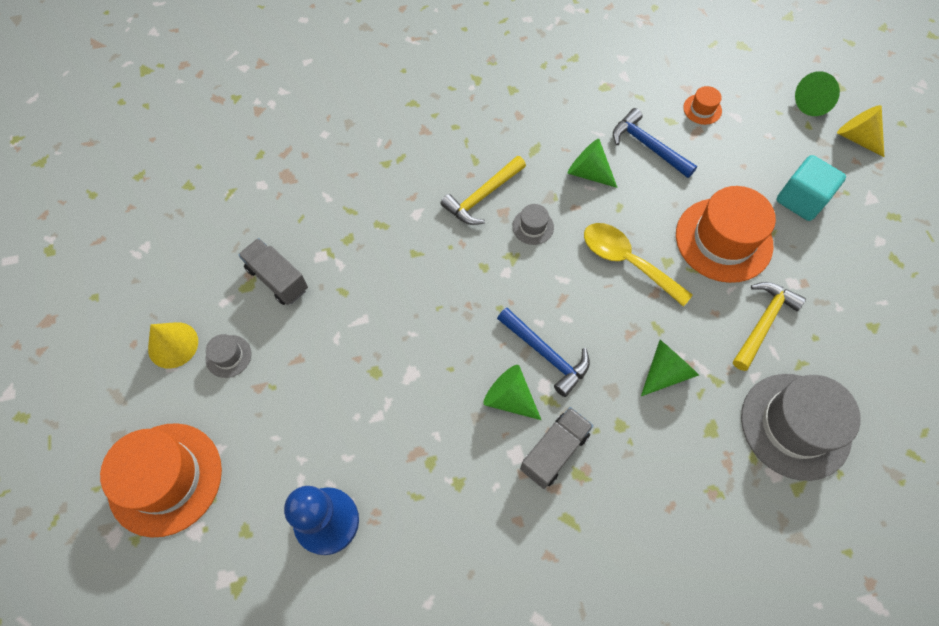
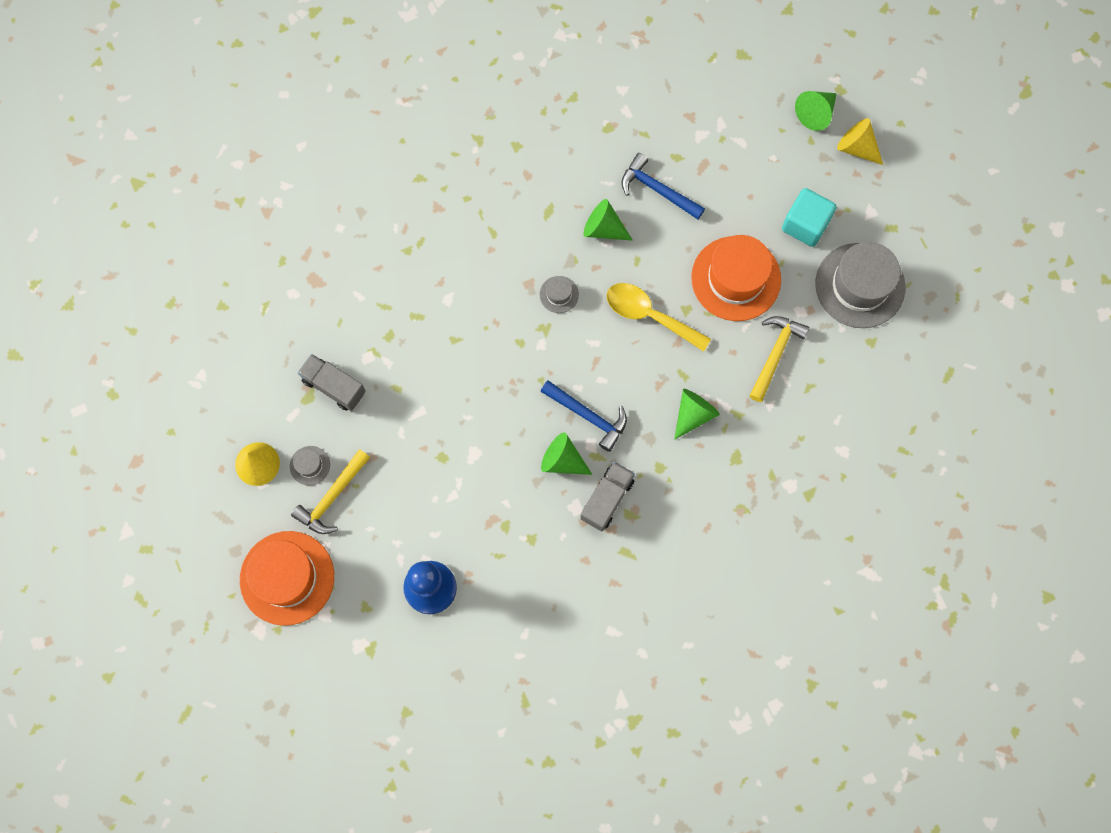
camera: 10 degrees left, 10 degrees up
(482, 196) = (506, 271): yellow hammer -> yellow hammer (332, 497)
(702, 109) = (707, 139): orange hat -> none
(795, 425) = (805, 442): grey hat -> grey hat (860, 285)

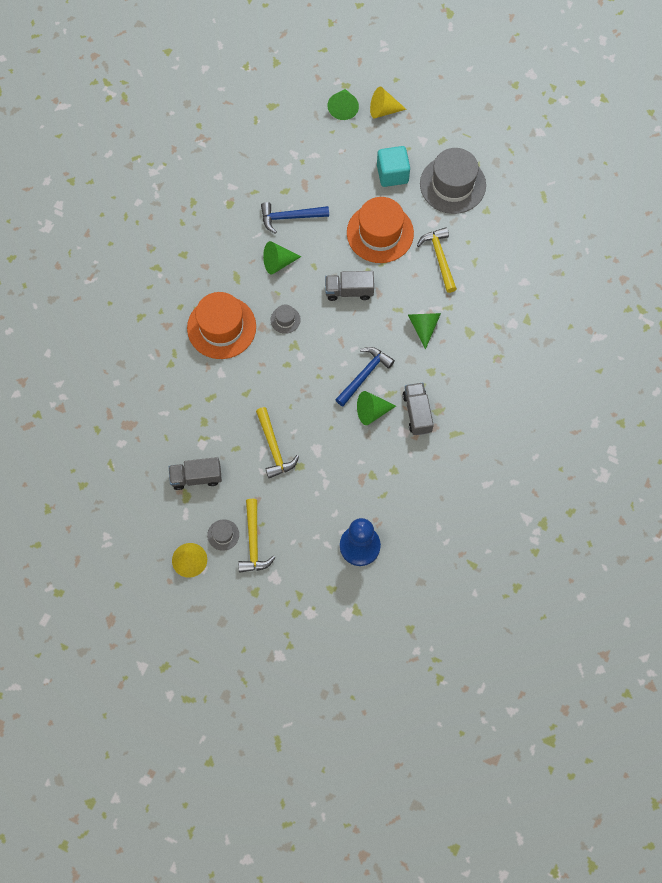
camera: 40 degrees left, 5 degrees down
(287, 578) = (268, 611): orange hat -> orange hat (221, 327)
(433, 418) = (274, 448): none -> yellow hammer
(588, 416) = (364, 375): blue hammer -> blue hammer turned 45 degrees counterclockwise
(650, 315) = (349, 291): yellow spoon -> grey truck

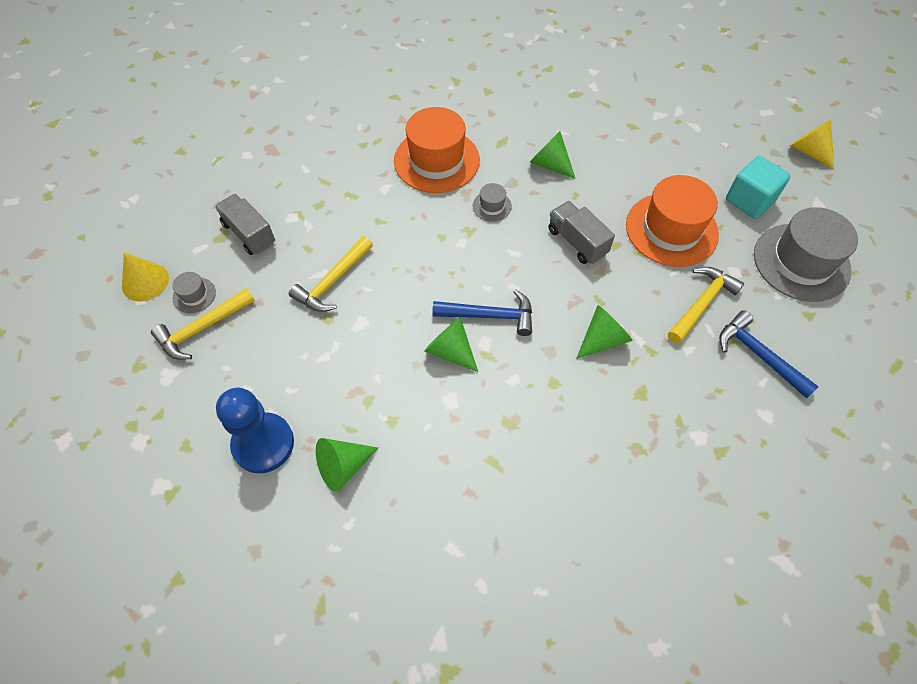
camera: 55 degrees right, 10 degrees down
(290, 217) = (608, 146): blue hammer -> blue hammer (758, 355)
(343, 108) = (771, 119): green cone -> green cone (343, 466)
(417, 413) = (487, 400): grey truck -> none

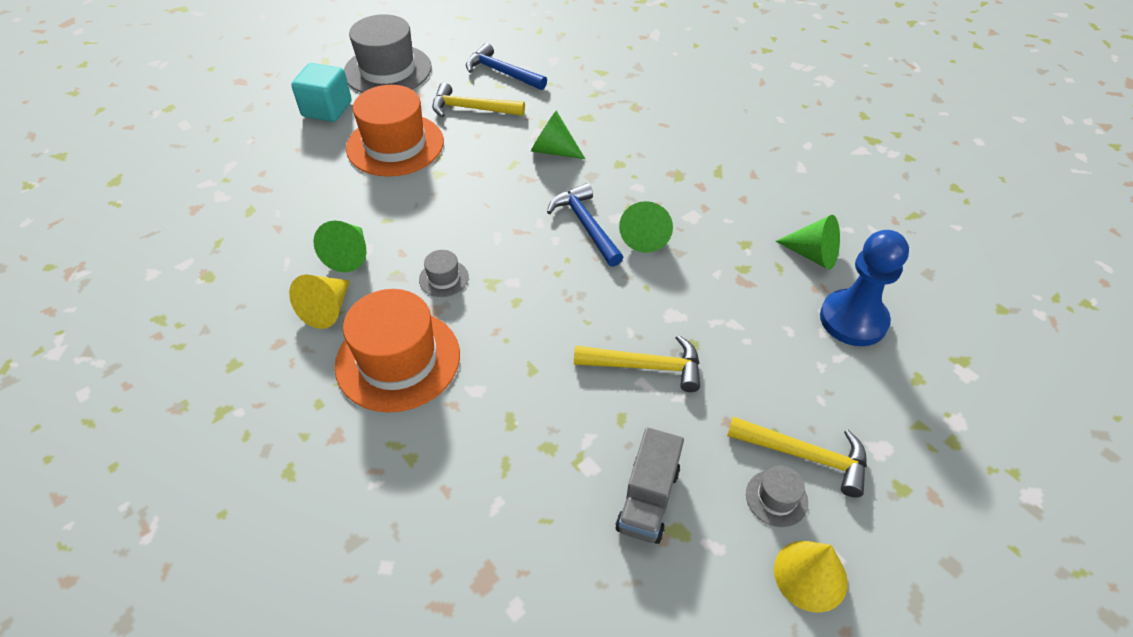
camera: 120 degrees left, 10 degrees down
(577, 242) = (452, 199): grey truck -> none
(758, 355) = (501, 72): blue hammer -> blue hammer turned 105 degrees clockwise
(809, 151) = (237, 89): yellow cone -> yellow cone (327, 309)

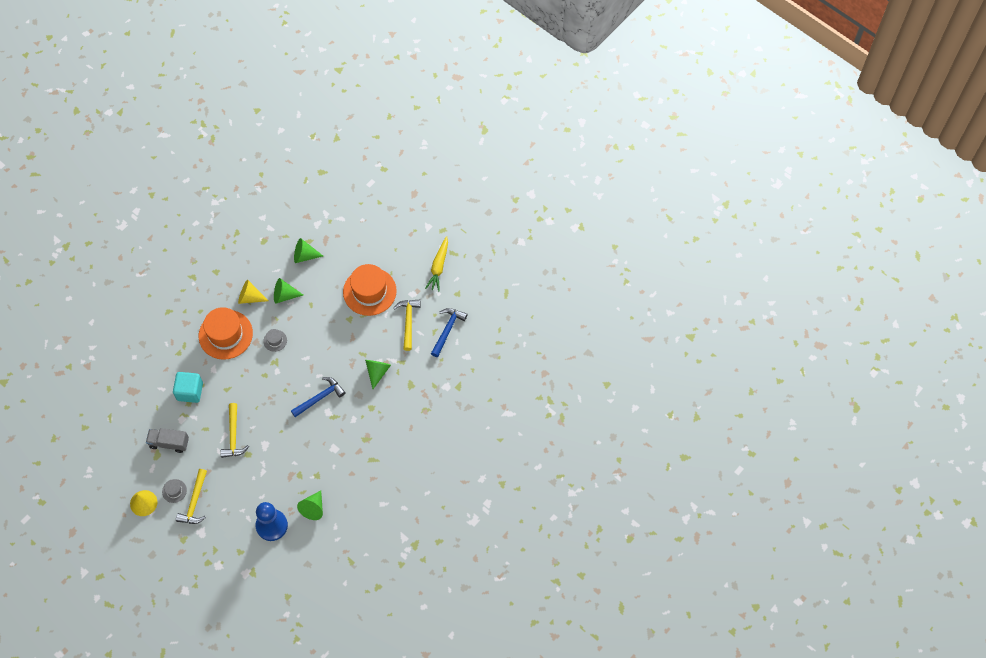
camera: 80 degrees right, 15 degrees up
(327, 109) = (395, 247): turquoise cube -> turquoise cube (190, 391)
(387, 70) = (438, 267): grey hat -> yellow carrot
(645, 236) = (316, 427): green cone -> green cone (305, 255)

